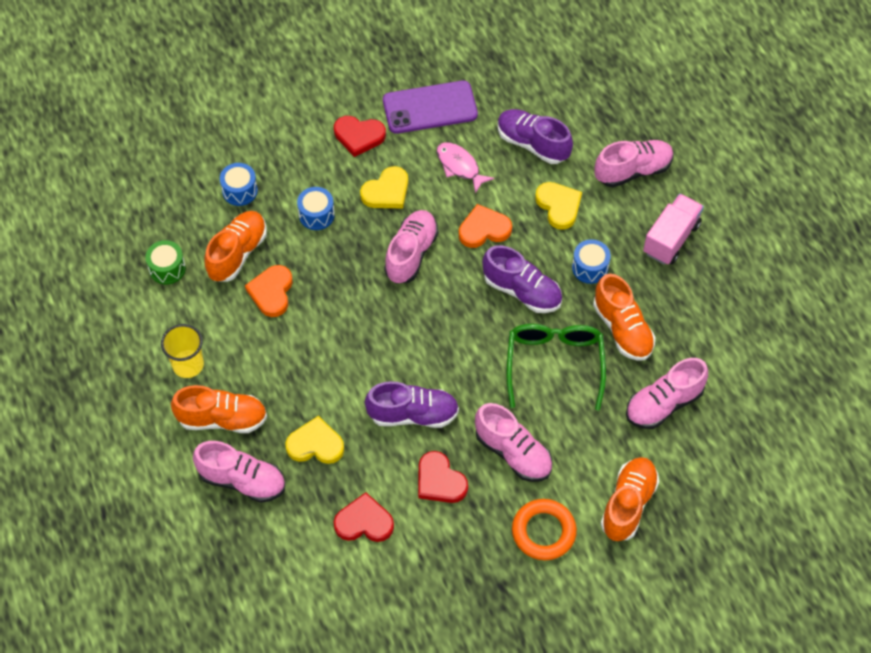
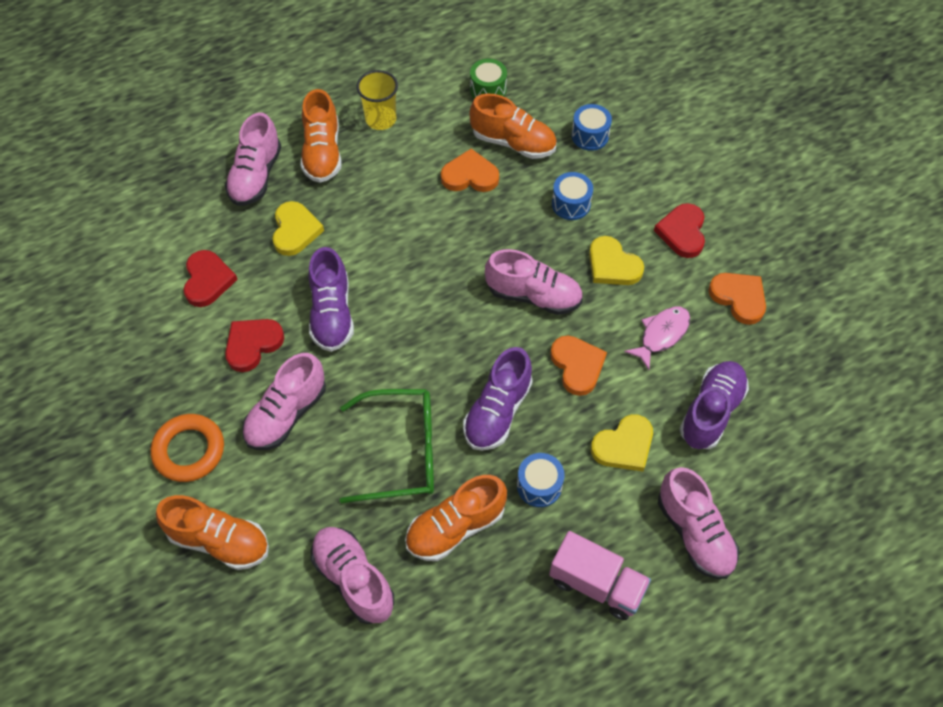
camera: 85 degrees right, 0 degrees up
(430, 108) = (739, 298): purple phone -> orange heart

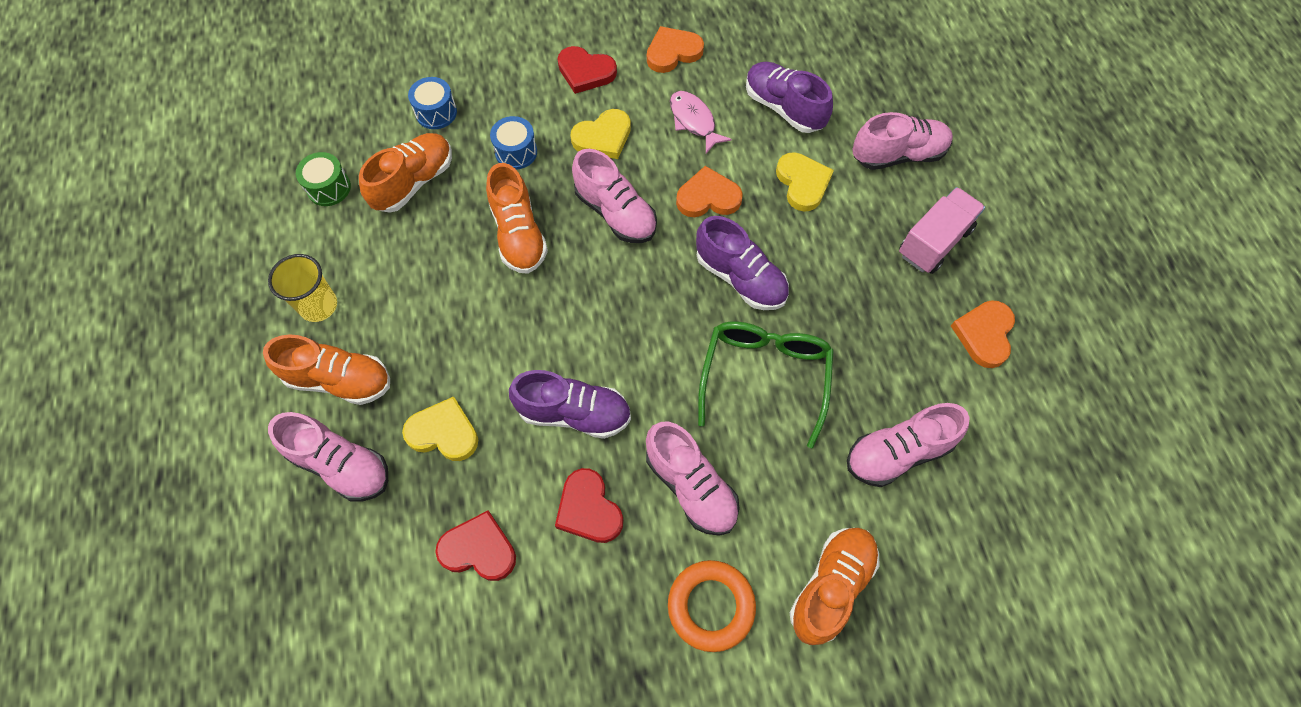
camera: 75 degrees left, 5 degrees up
(455, 527) = (858, 345): orange shoe -> orange shoe (518, 234)
(470, 175) = (441, 233): orange heart -> orange heart (984, 334)
(533, 295) = (616, 213): pink shoe -> pink shoe turned 105 degrees clockwise
(539, 485) = (828, 262): blue drum -> none

